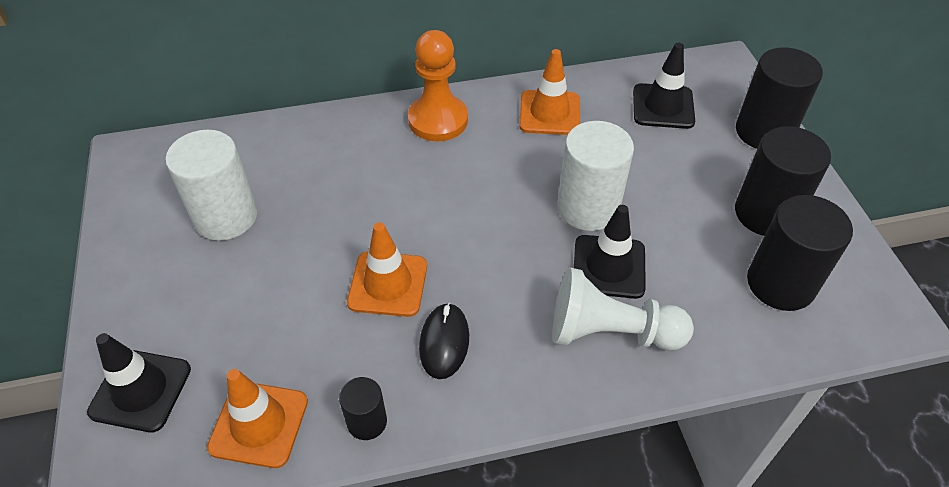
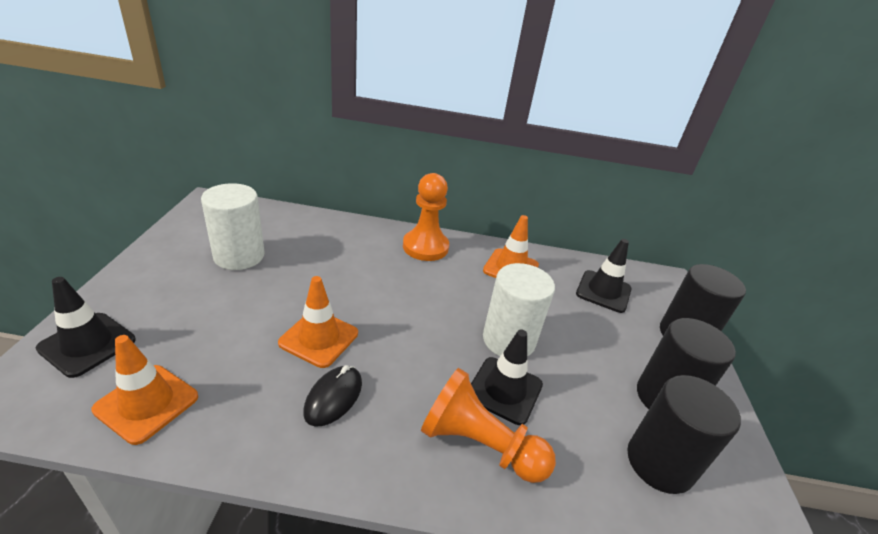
camera: 15 degrees right, 15 degrees down
(367, 422) = (229, 436): black cylinder -> none
(610, 332) = (479, 444): white pawn -> orange pawn

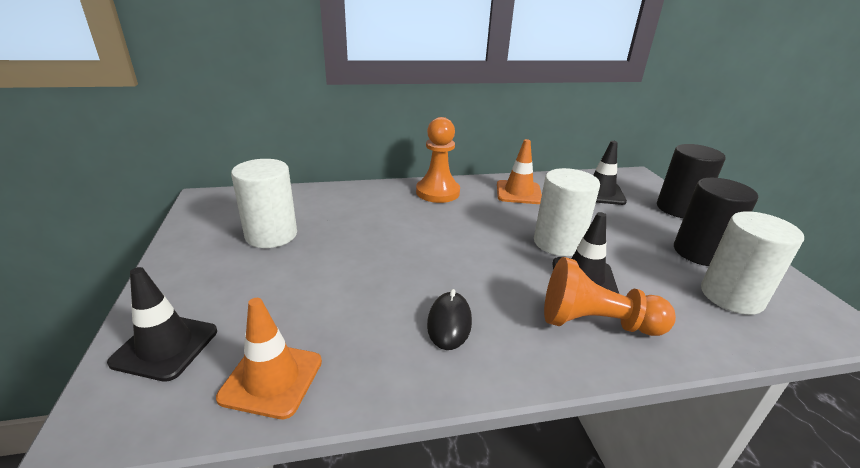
camera: 15 degrees left, 5 degrees down
(319, 338) = (399, 281): orange traffic cone -> none
(659, 463) = (731, 296): black cylinder -> white cylinder

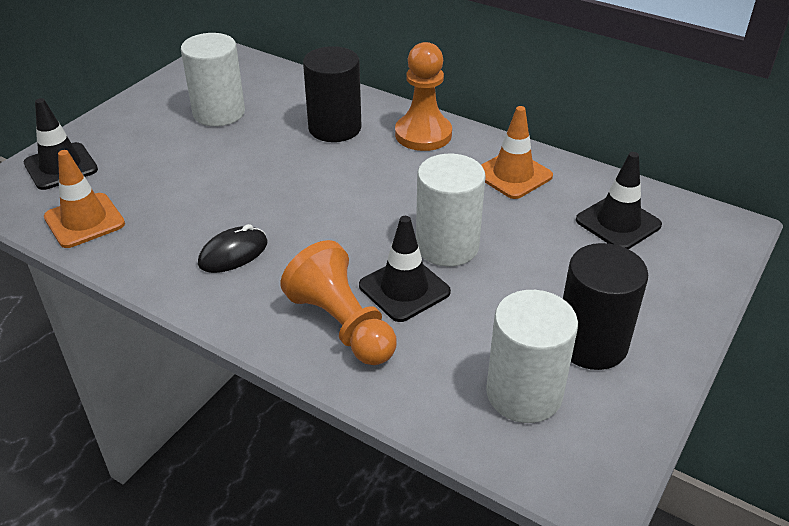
camera: 45 degrees right, 10 degrees up
(678, 209) = (688, 292): black cylinder -> black cylinder (335, 128)

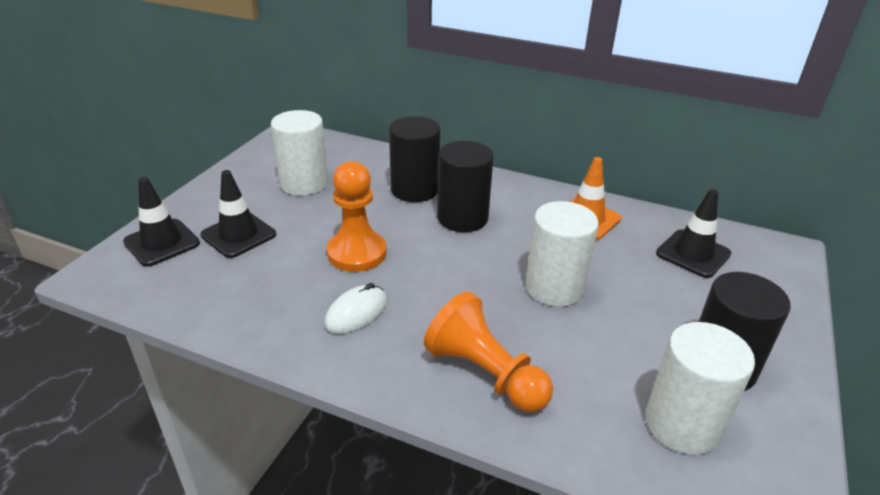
camera: 10 degrees left, 5 degrees down
(84, 221) = (198, 293): orange traffic cone -> none
(233, 253) = (356, 313): black mouse -> white mouse
(376, 163) = (462, 218): none -> black cylinder
(404, 289) = (531, 332): black traffic cone -> black traffic cone (238, 235)
(423, 134) = (495, 190): orange pawn -> orange pawn (357, 253)

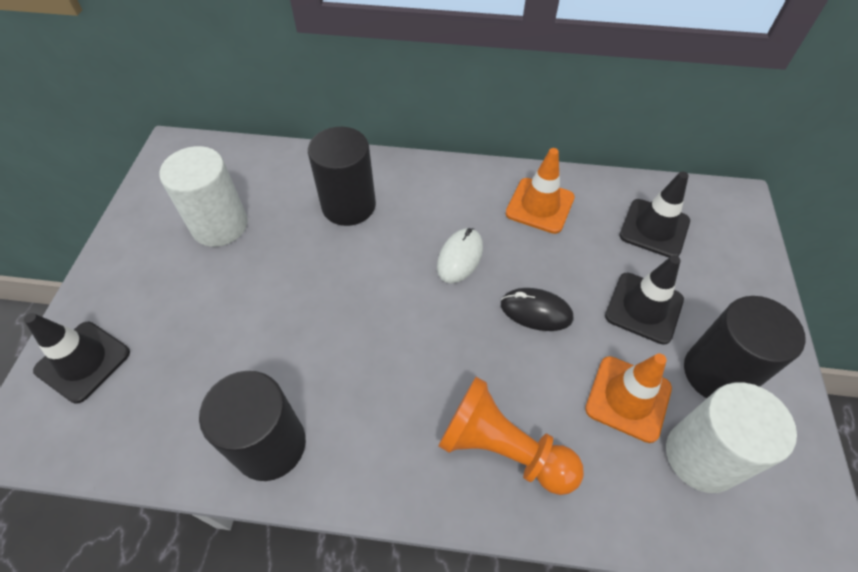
camera: 15 degrees left, 20 degrees up
(238, 235) = (171, 325): black traffic cone -> black traffic cone (644, 308)
(356, 313) = (345, 404): white mouse -> white mouse (460, 257)
(357, 253) = (316, 317): orange pawn -> none
(462, 218) = (413, 236): black cylinder -> black cylinder (270, 445)
(554, 288) = (536, 311): white cylinder -> black mouse
(621, 365) = (628, 398): none -> orange traffic cone

